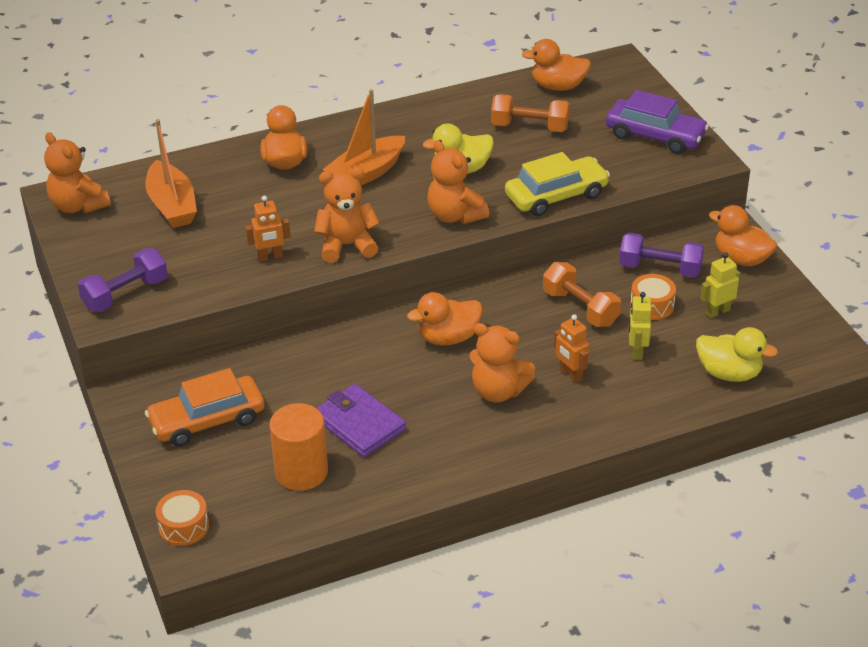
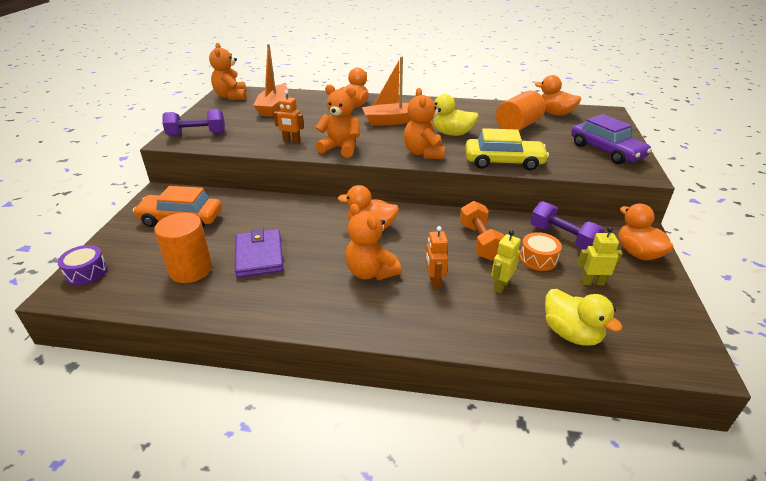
camera: 30 degrees right, 5 degrees down
(184, 526) = (86, 272): orange drum -> purple drum
(529, 127) = (518, 126): orange dumbbell -> orange cylinder

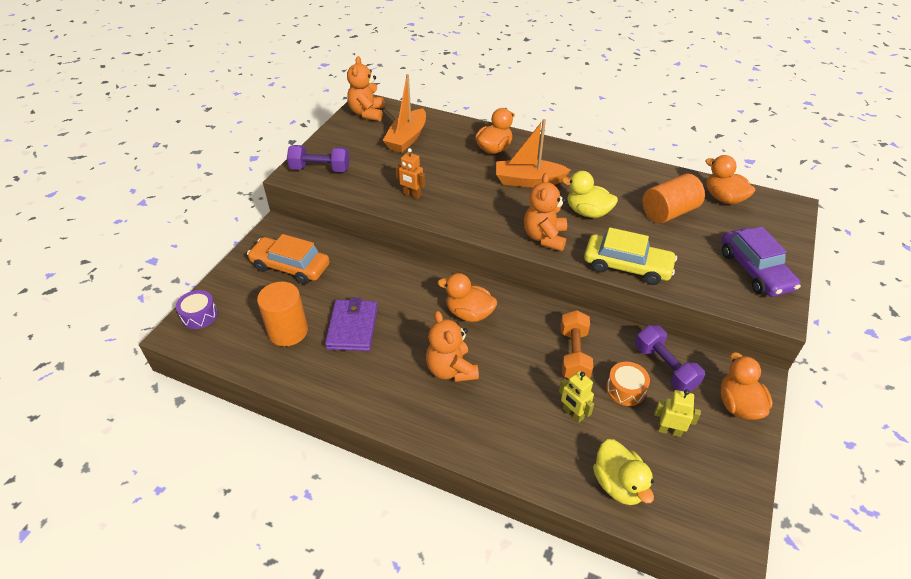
camera: 15 degrees right, 10 degrees up
(340, 148) = (459, 215): orange teddy bear -> none
(434, 281) = (508, 394): orange robot -> none
(501, 286) = (573, 414): yellow robot -> yellow robot turned 90 degrees counterclockwise

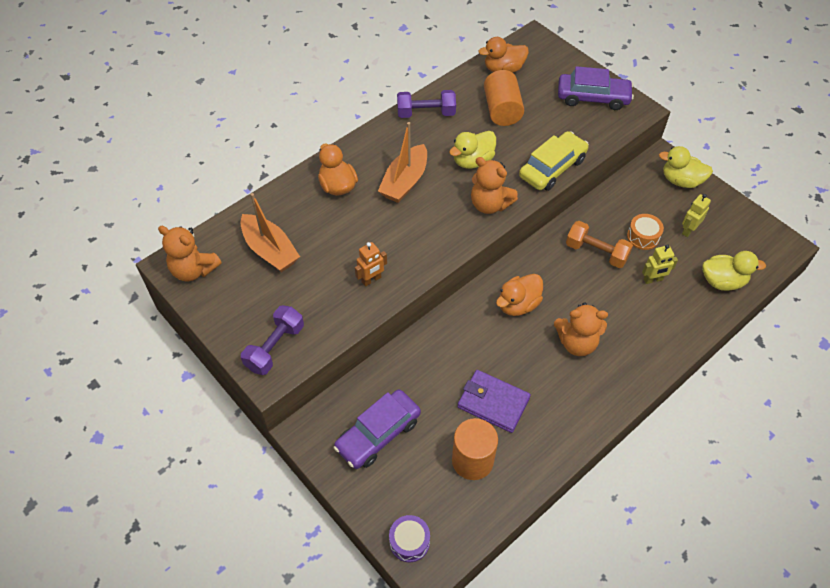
camera: 65 degrees left, 10 degrees up
(290, 267) = (378, 434): orange car -> purple car
(665, 368) = (632, 203): purple dumbbell -> purple dumbbell (426, 113)
(738, 405) = (681, 181): orange duck -> yellow duck

